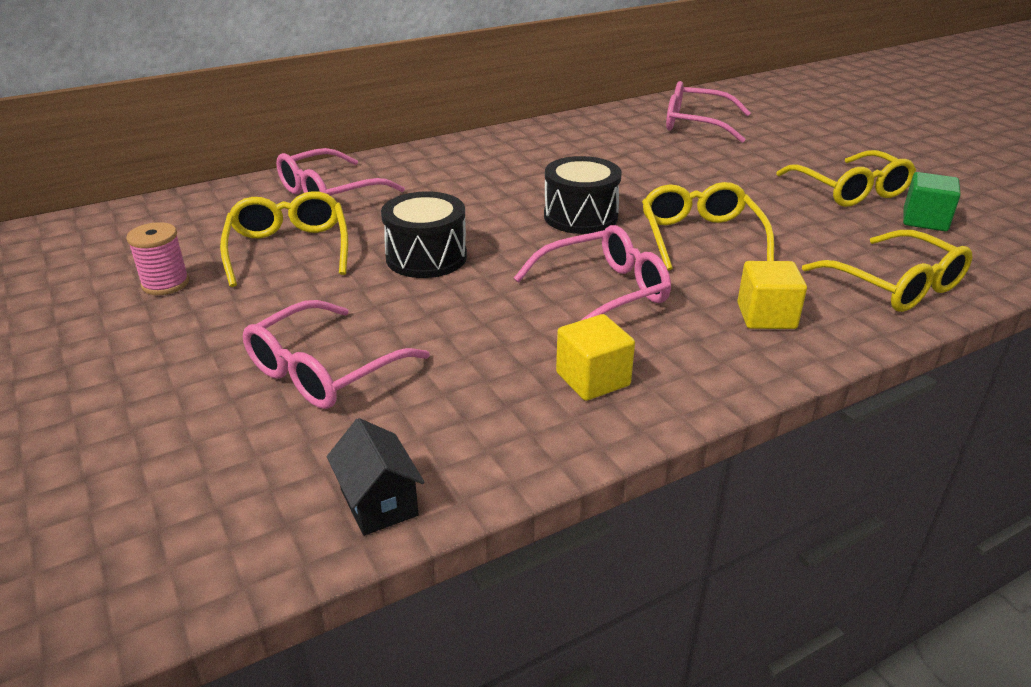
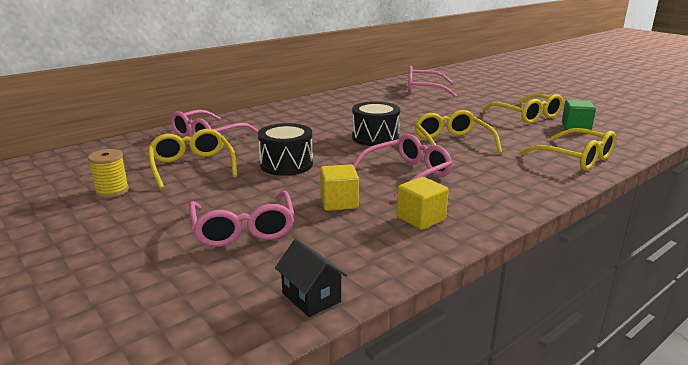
camera: 10 degrees left, 10 degrees down
(165, 284) = (112, 191): pink spool -> yellow spool
(324, 370) = (243, 229): pink glasses -> pink glasses turned 45 degrees counterclockwise
(766, 316) = (509, 178): yellow cube -> yellow cube (339, 202)

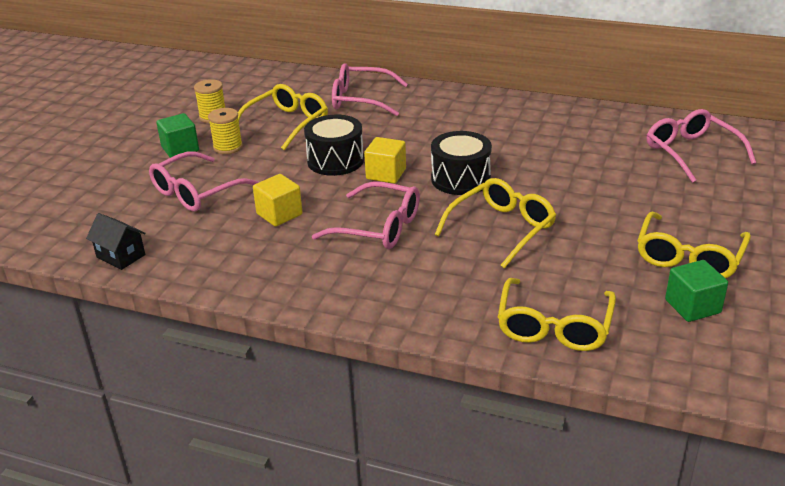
camera: 60 degrees right, 10 degrees up
(143, 219) = (180, 149): none -> green cube
(185, 197) = (228, 147): none -> yellow spool
(311, 297) = (121, 256): black house -> black house turned 75 degrees counterclockwise
(421, 218) = (283, 264): yellow cube -> yellow cube (386, 174)

